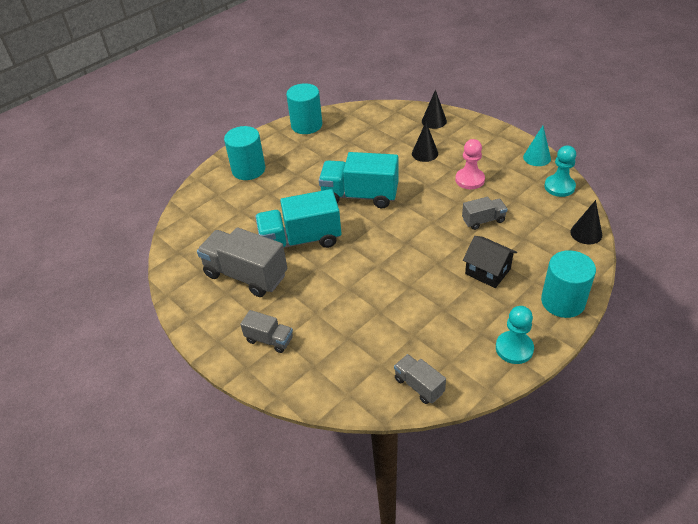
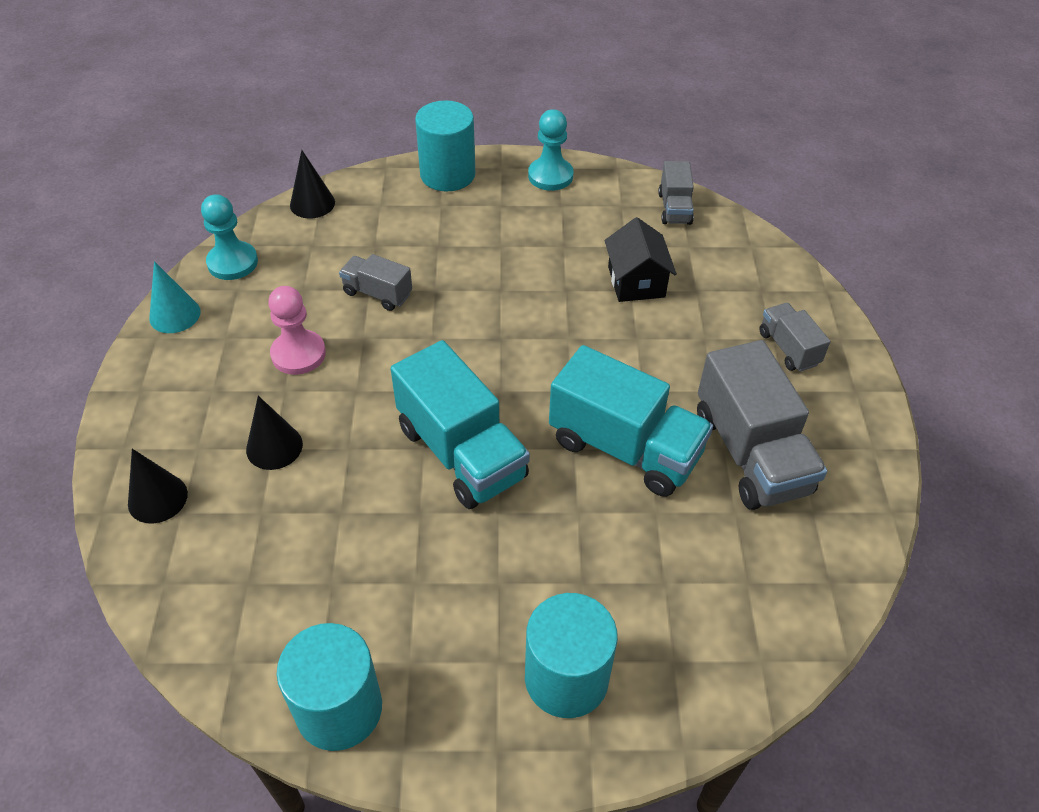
camera: 140 degrees left, 5 degrees up
(487, 271) = (466, 244): black house -> black house (636, 282)

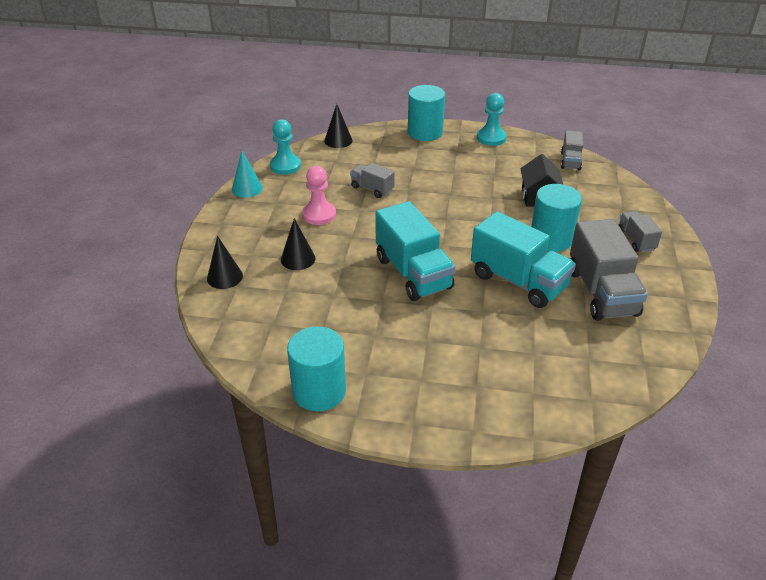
camera: 10 degrees right, 10 degrees down
(566, 678) = (463, 393): turquoise cylinder -> turquoise cylinder (551, 239)

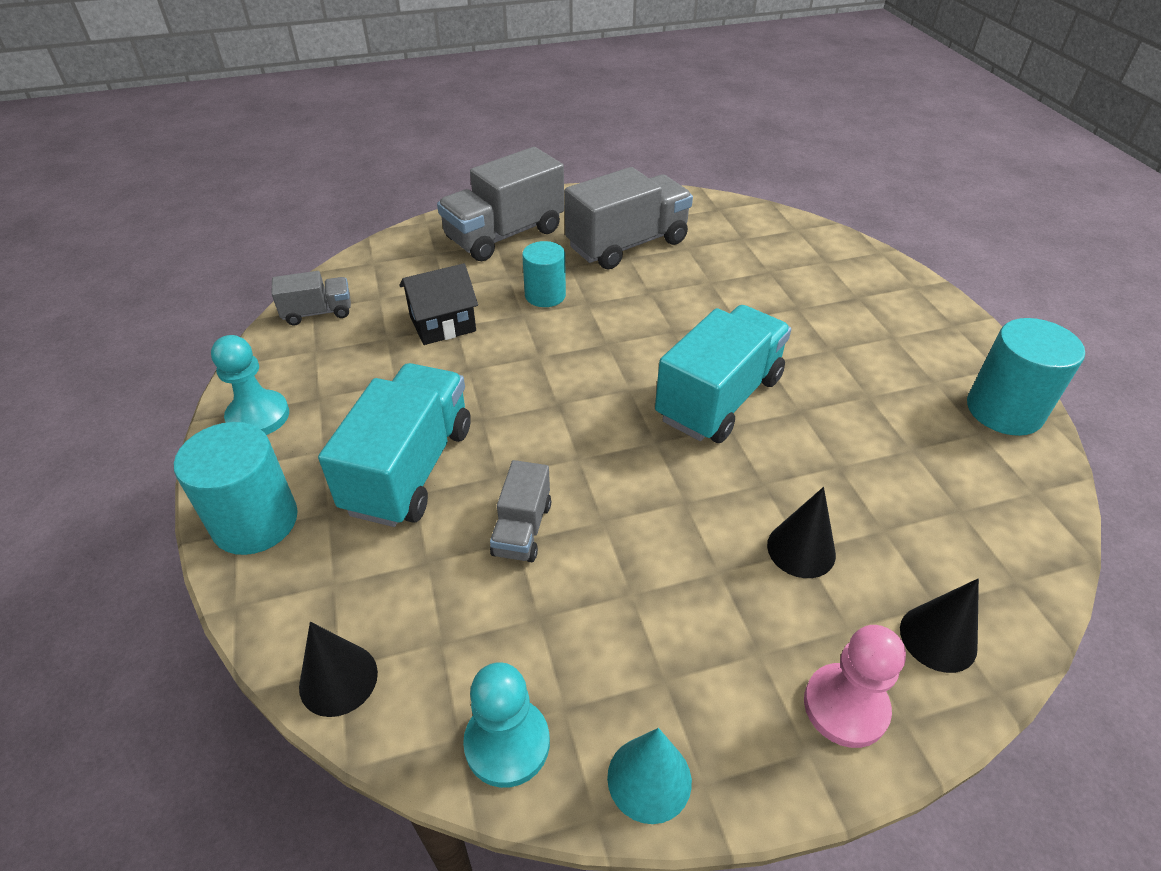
camera: 115 degrees left, 5 degrees up
(319, 214) = (657, 578): pink pawn -> pink pawn (845, 706)
(518, 281) = (656, 304): turquoise truck -> turquoise truck (409, 468)
(551, 239) = (545, 295): turquoise cylinder -> turquoise cylinder, size x0.66
(635, 240) = (505, 235): grey truck -> grey truck, size x1.92

